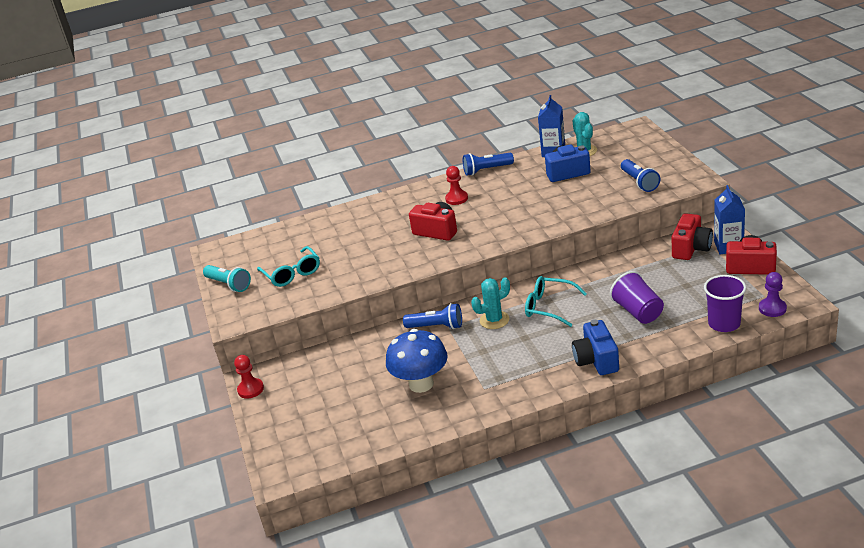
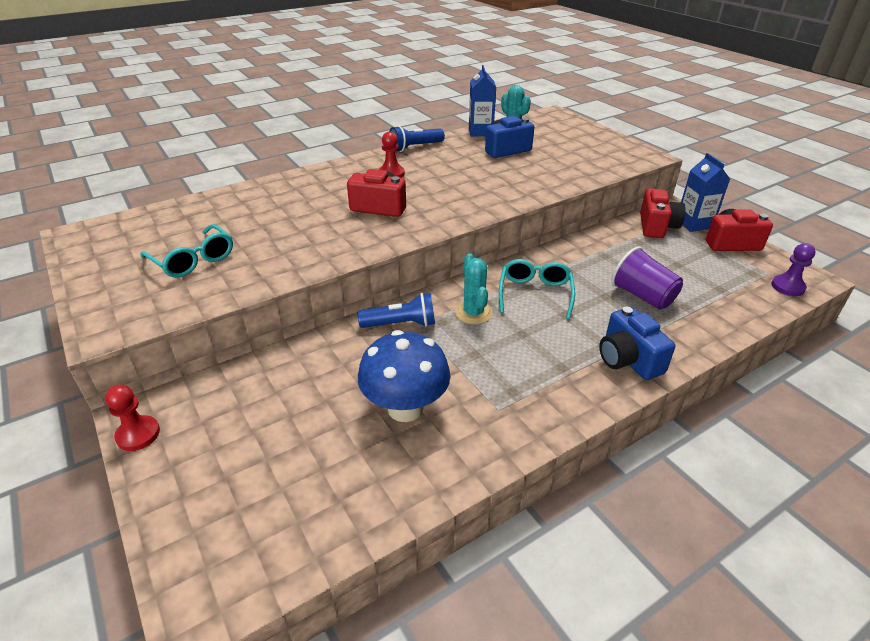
camera: 20 degrees left, 5 degrees up
(229, 285) = (97, 277): turquoise flashlight -> none
(494, 320) = (473, 313): turquoise cactus -> turquoise cactus turned 60 degrees counterclockwise
(549, 307) = (535, 294): turquoise glasses -> turquoise glasses turned 90 degrees clockwise
(639, 182) = (589, 158): blue flashlight -> none
(724, 324) = (749, 306): purple cup -> none

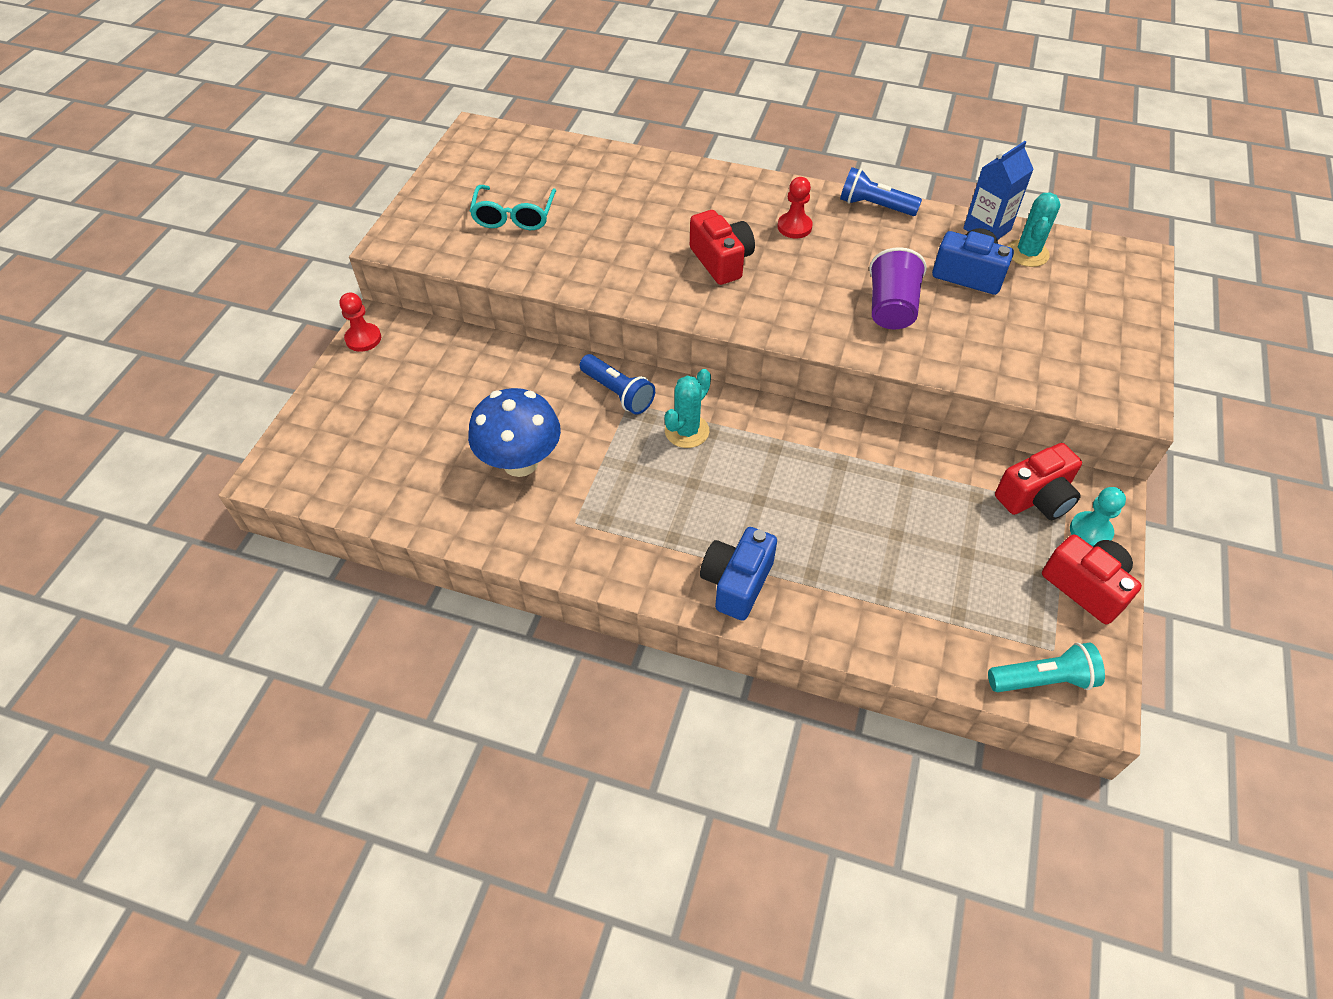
camera: 50 degrees right, 15 degrees up
(535, 294) = (767, 459): turquoise glasses -> none
(642, 296) = (862, 548): purple cup -> purple cup (891, 309)
(694, 224) = (1090, 531): blue carton -> turquoise pawn
(788, 287) = (1043, 680): purple pawn -> turquoise flashlight

